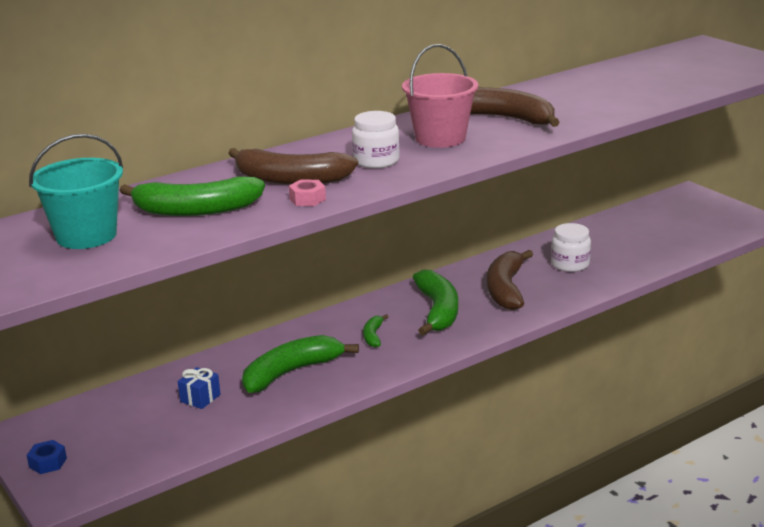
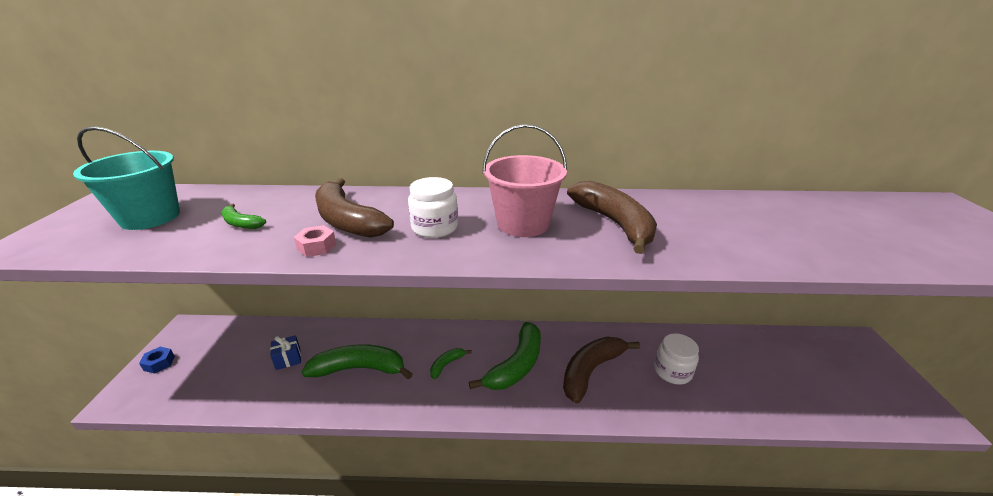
camera: 35 degrees right, 5 degrees up
(195, 210) = (241, 223): green banana -> green banana, size x0.48

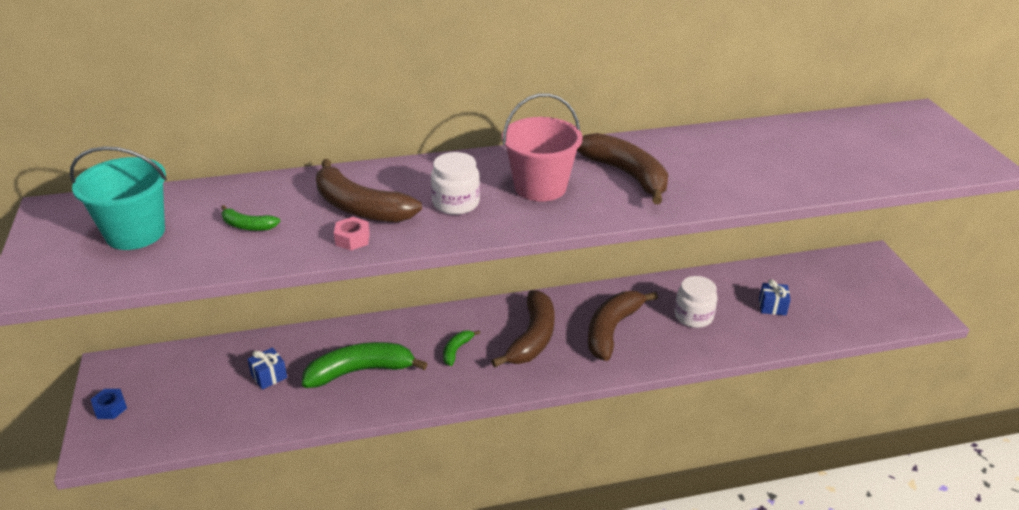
camera: 15 degrees left, 5 degrees up
(516, 365) = (532, 338): green banana -> brown banana
(754, 376) = (772, 307): none -> blue gift

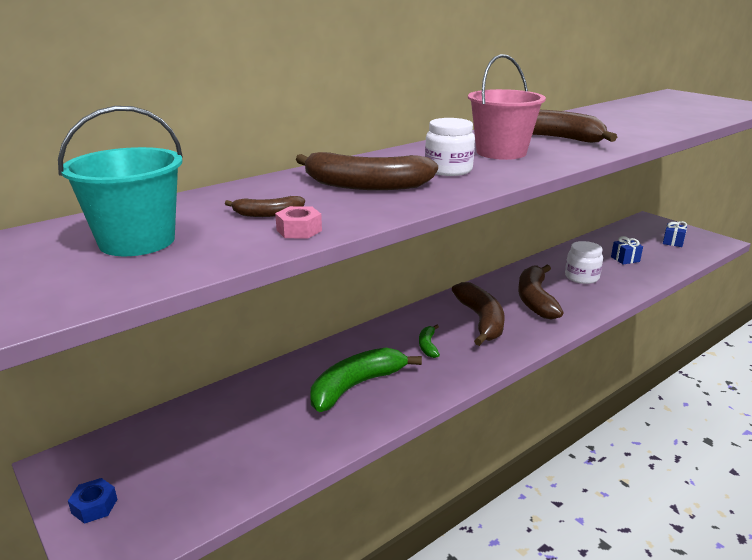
camera: 25 degrees left, 10 degrees down
(247, 226) = (267, 214): green banana -> brown banana
(269, 376) = (265, 417): blue gift -> blue gift (673, 242)
(352, 239) = (392, 203): pink nut -> pink nut (299, 230)

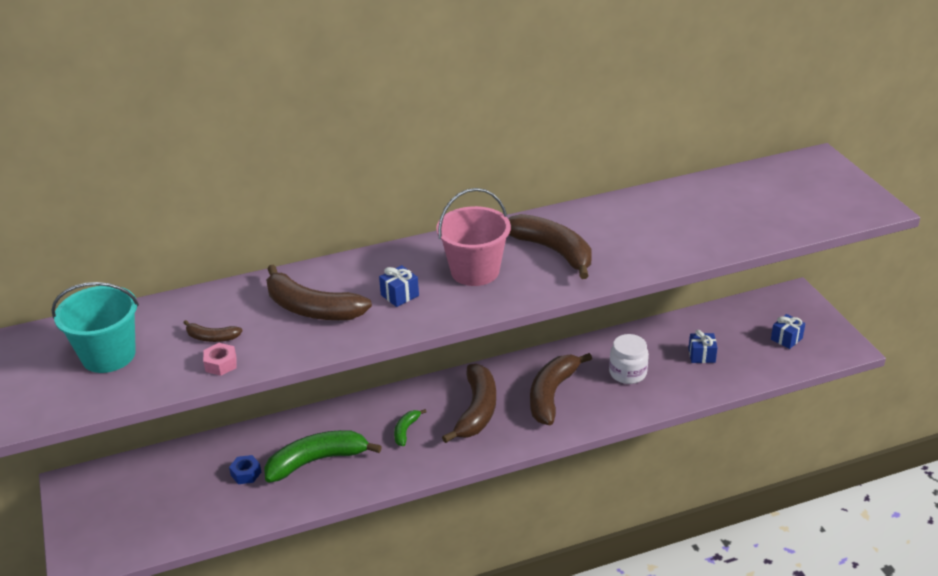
camera: 20 degrees right, 10 degrees up
(94, 506) = (83, 523): blue nut -> blue nut (246, 473)
(448, 170) = (400, 295): white jar -> blue gift

